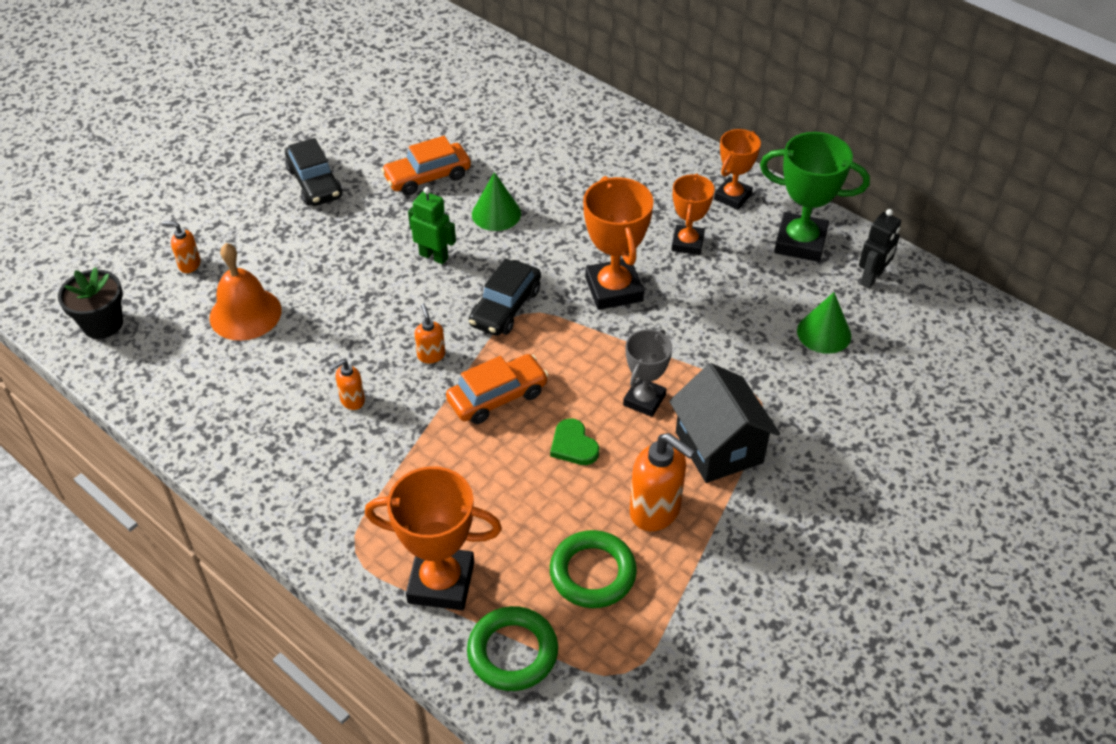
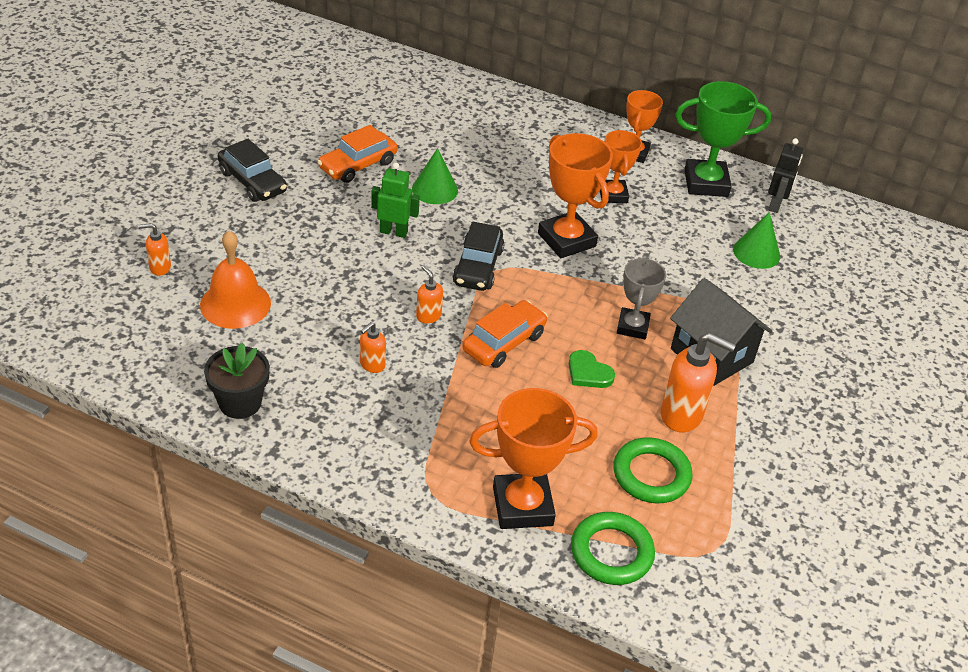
camera: 20 degrees left, 5 degrees down
(102, 324) = (94, 332): black flower pot -> black flower pot (240, 403)

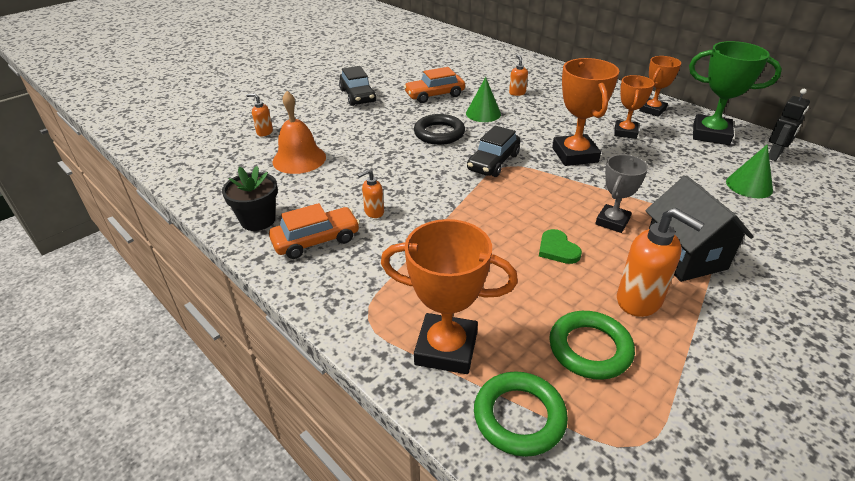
camera: 25 degrees right, 5 degrees down
(393, 232) = (439, 133): green robot -> black ring
(428, 316) = (437, 187): orange soap dispenser -> orange soap dispenser (517, 93)
(504, 342) = (490, 215): orange car -> orange car (316, 240)

